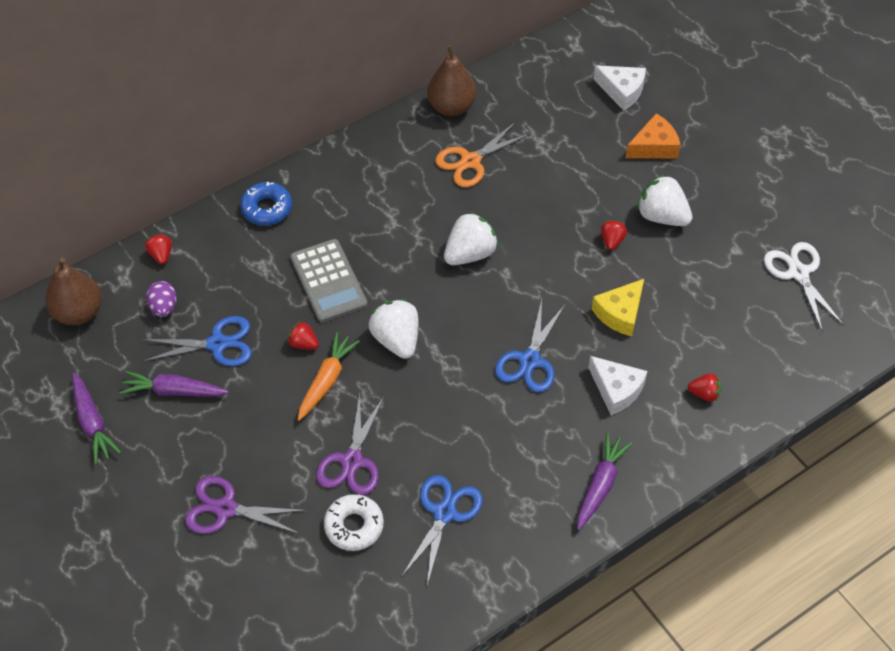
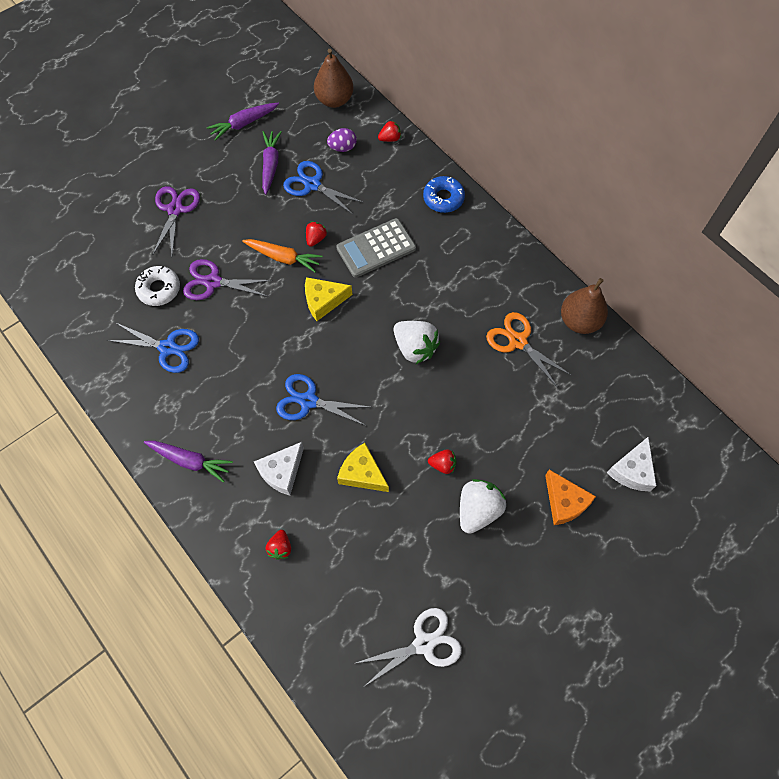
camera: 85 degrees right, 10 degrees up
(217, 344) = (312, 185): blue scissors -> blue scissors turned 135 degrees clockwise
(396, 339) = (323, 301): white strawberry -> yellow cheese

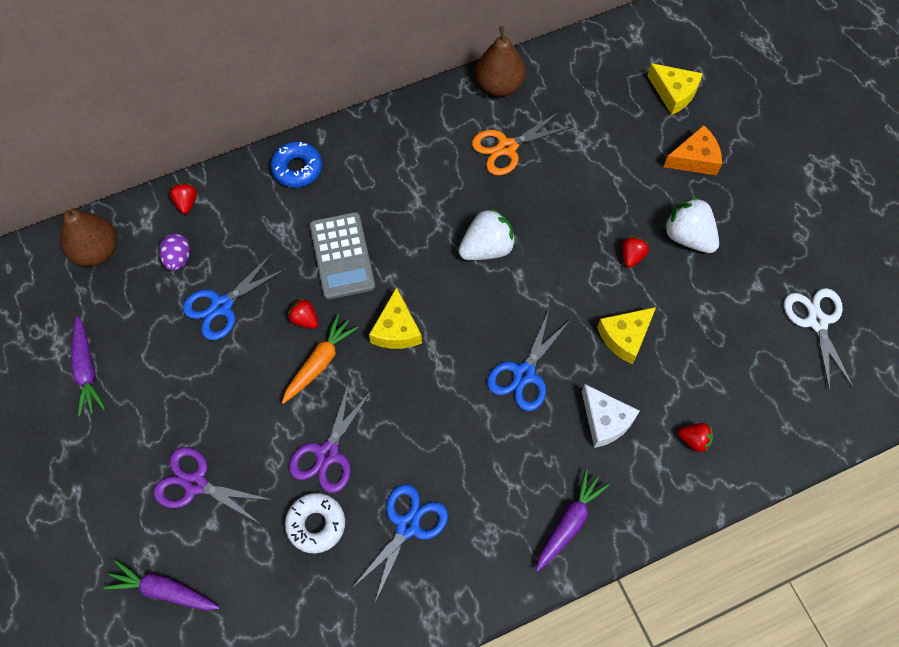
camera: 75 degrees left, 0 degrees up
(270, 165) = (170, 349): purple carrot -> purple carrot (164, 590)
(632, 470) = (674, 93): white cheese -> yellow cheese

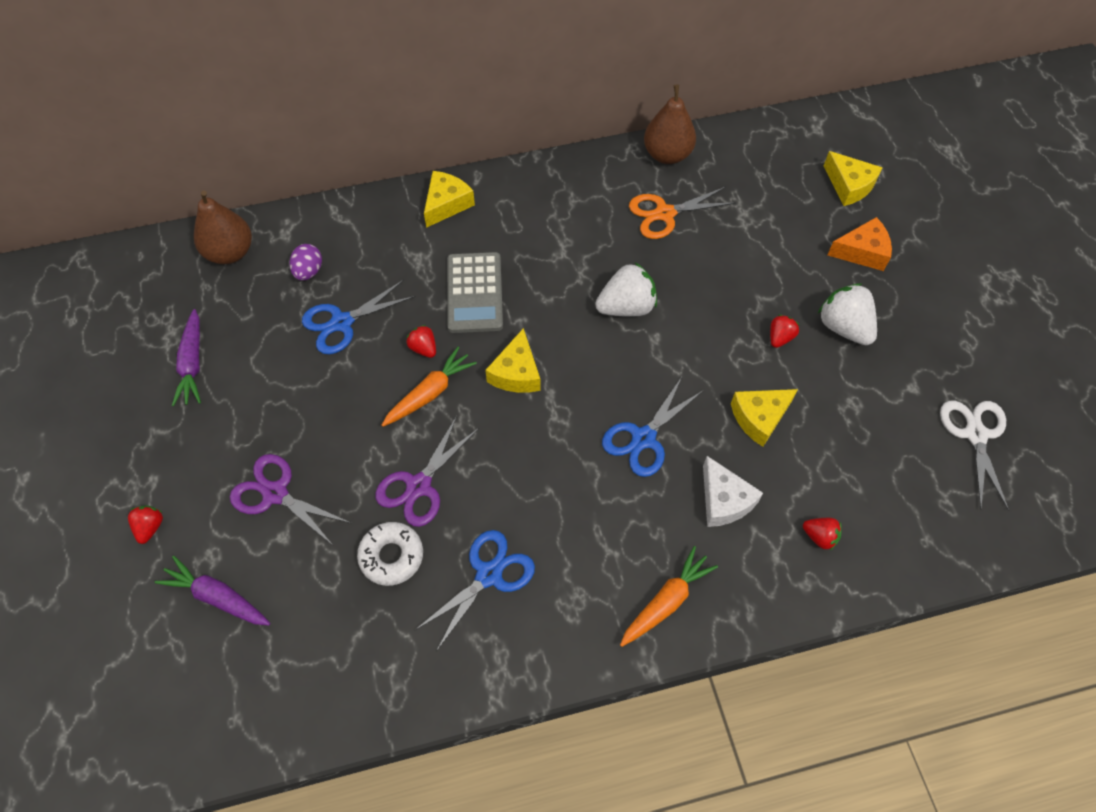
camera: 10 degrees right, 5 degrees down
(186, 202) = (329, 220): red strawberry -> red strawberry (150, 527)
(297, 168) = (446, 204): blue donut -> yellow cheese
(569, 522) = (666, 601): purple carrot -> orange carrot

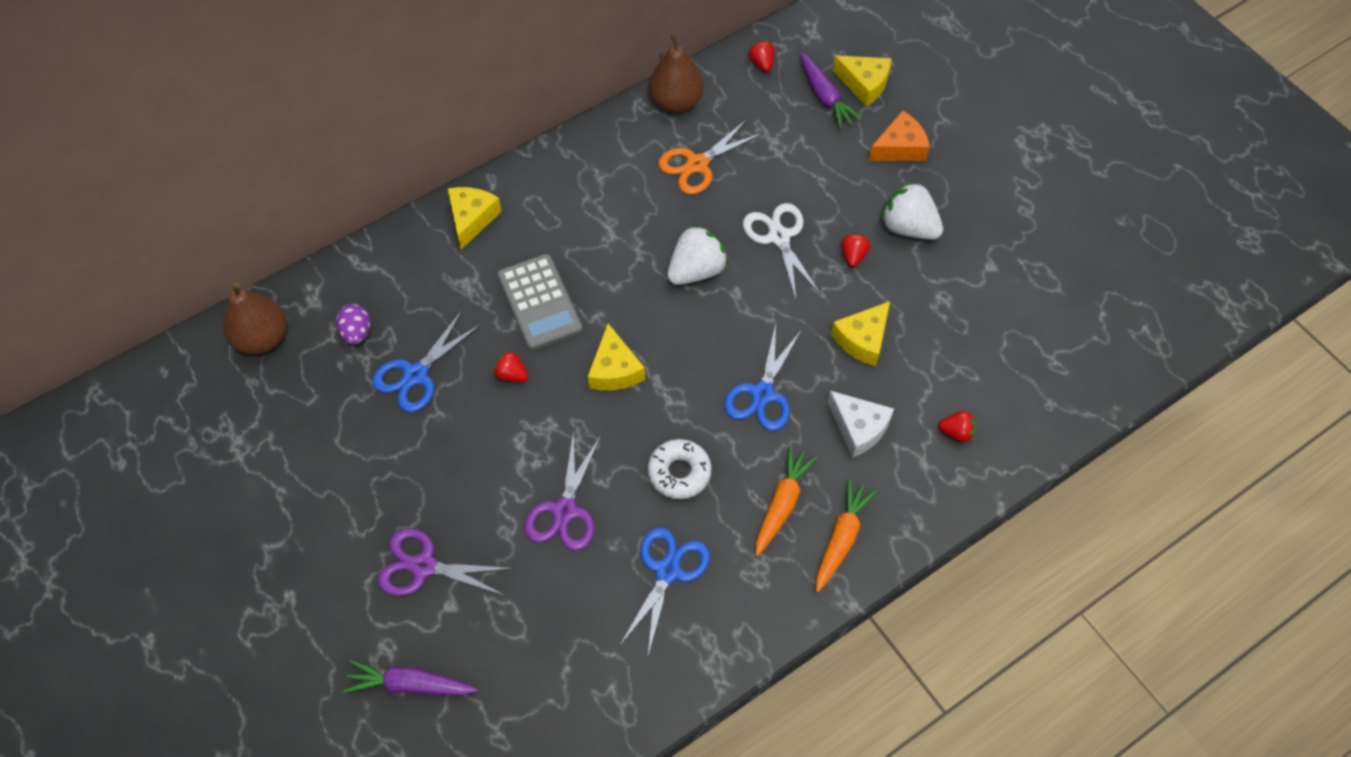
camera: 20 degrees left, 0 degrees up
(150, 527) = (309, 642): red strawberry -> red strawberry (762, 63)
(193, 364) = (276, 466): purple carrot -> purple carrot (825, 97)
(391, 556) = (566, 586): white donut -> white donut (679, 472)
(430, 393) = (537, 417): orange carrot -> orange carrot (782, 504)
(975, 434) = (1060, 293): white scissors -> white scissors (779, 237)

